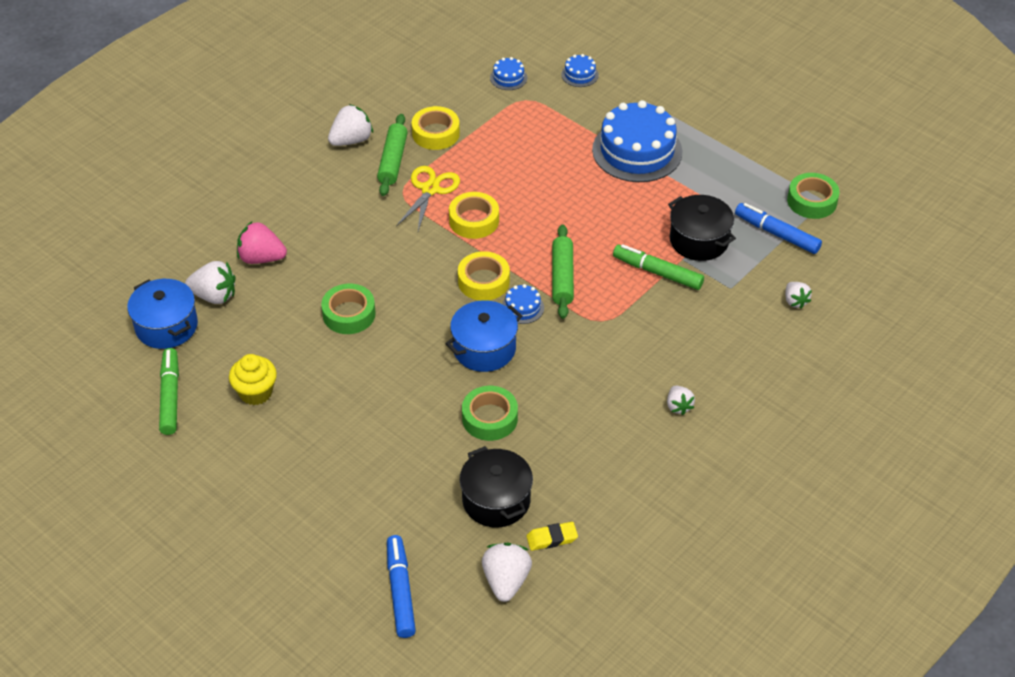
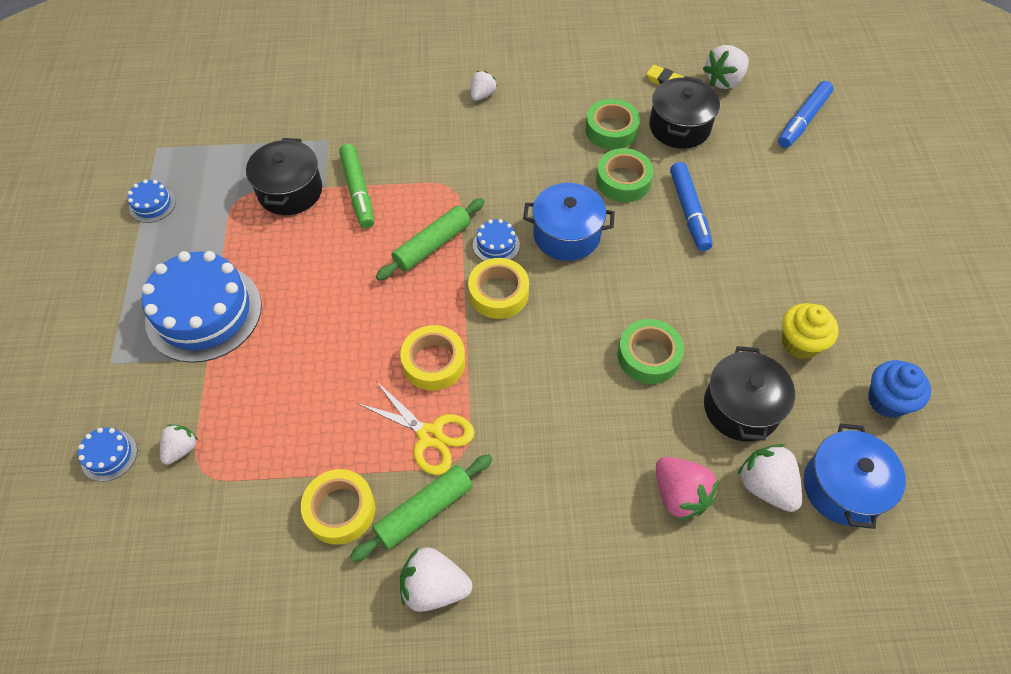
camera: 135 degrees left, 10 degrees up
(170, 396) = (887, 401): green marker -> blue cupcake
(263, 326) = (741, 407): none -> black pot
(430, 189) = (430, 436): yellow scissors -> yellow scissors turned 120 degrees counterclockwise
(508, 78) = (173, 523): blue cake -> blue cake (152, 204)
(776, 234) = (231, 151): blue marker -> blue marker (689, 211)
(795, 301) = (303, 98): white strawberry -> white strawberry (181, 449)
(812, 201) = (165, 154): green tape -> green tape (611, 130)

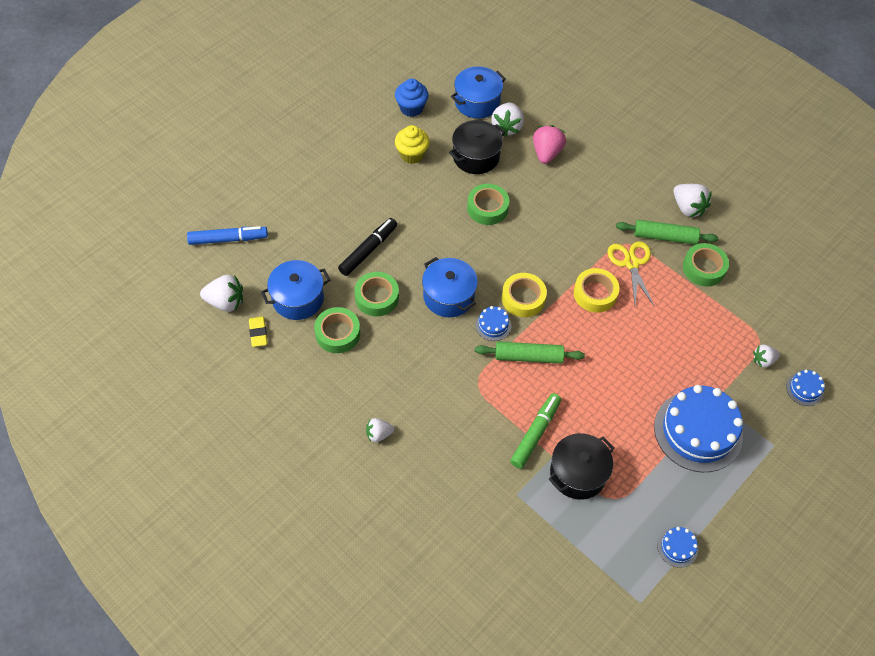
camera: 135 degrees left, 0 degrees up
(340, 510) = (703, 268): yellow tape -> green tape
(679, 127) = (298, 299): black pot -> blue pot
(689, 211) = (368, 250): blue marker -> black marker

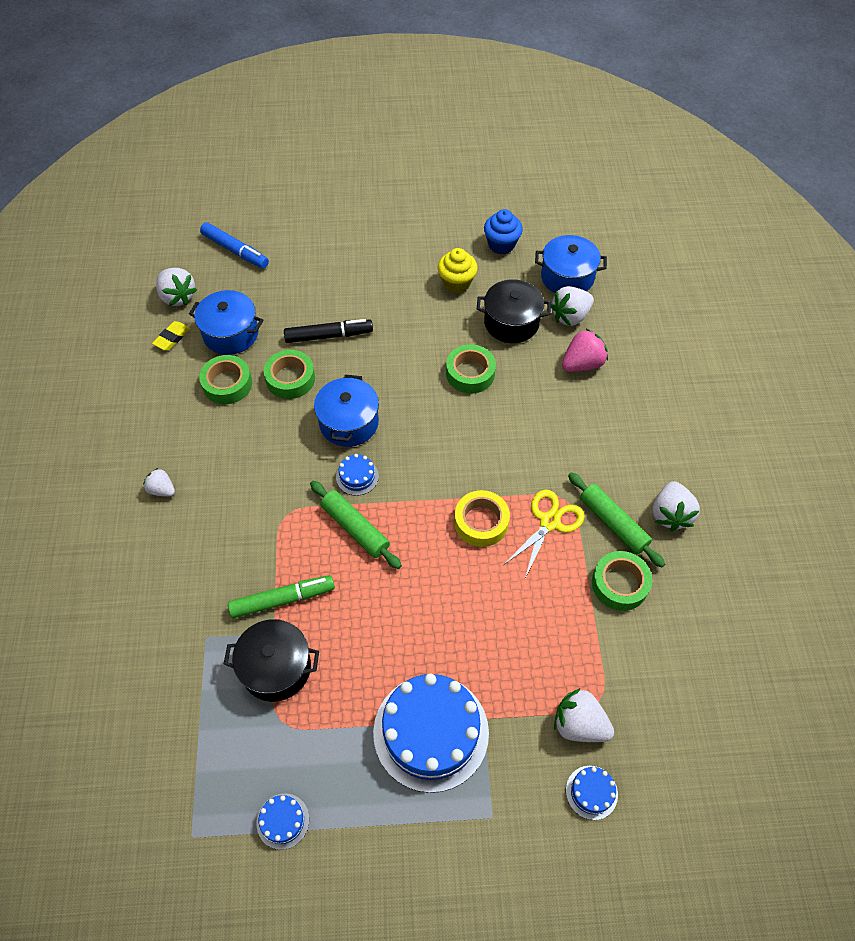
camera: 45 degrees right, 0 degrees up
(523, 298) = (410, 474): yellow tape -> none
(763, 360) = (579, 724): white strawberry -> white strawberry, size x1.62

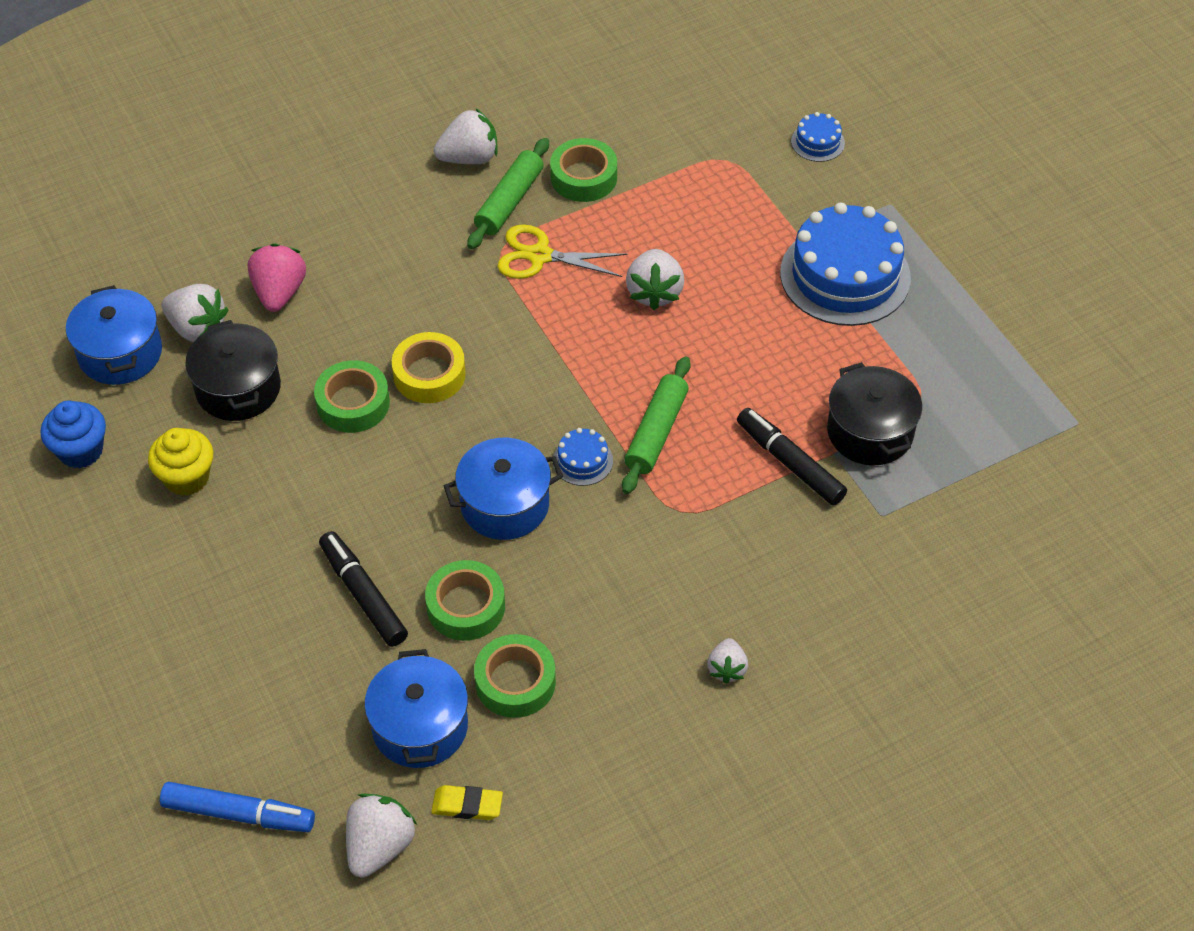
camera: 115 degrees left, 5 degrees down
(235, 251) = (239, 813): blue marker -> blue marker turned 90 degrees clockwise
(282, 599) = (790, 463): green marker -> black marker
(283, 821) = (1010, 356): blue cake -> none
(481, 522) = (576, 316): yellow tape -> yellow tape (429, 374)
(579, 724) = (759, 168): white strawberry -> white strawberry (654, 292)
(582, 364) = (279, 292): pink strawberry -> pink strawberry turned 60 degrees clockwise

